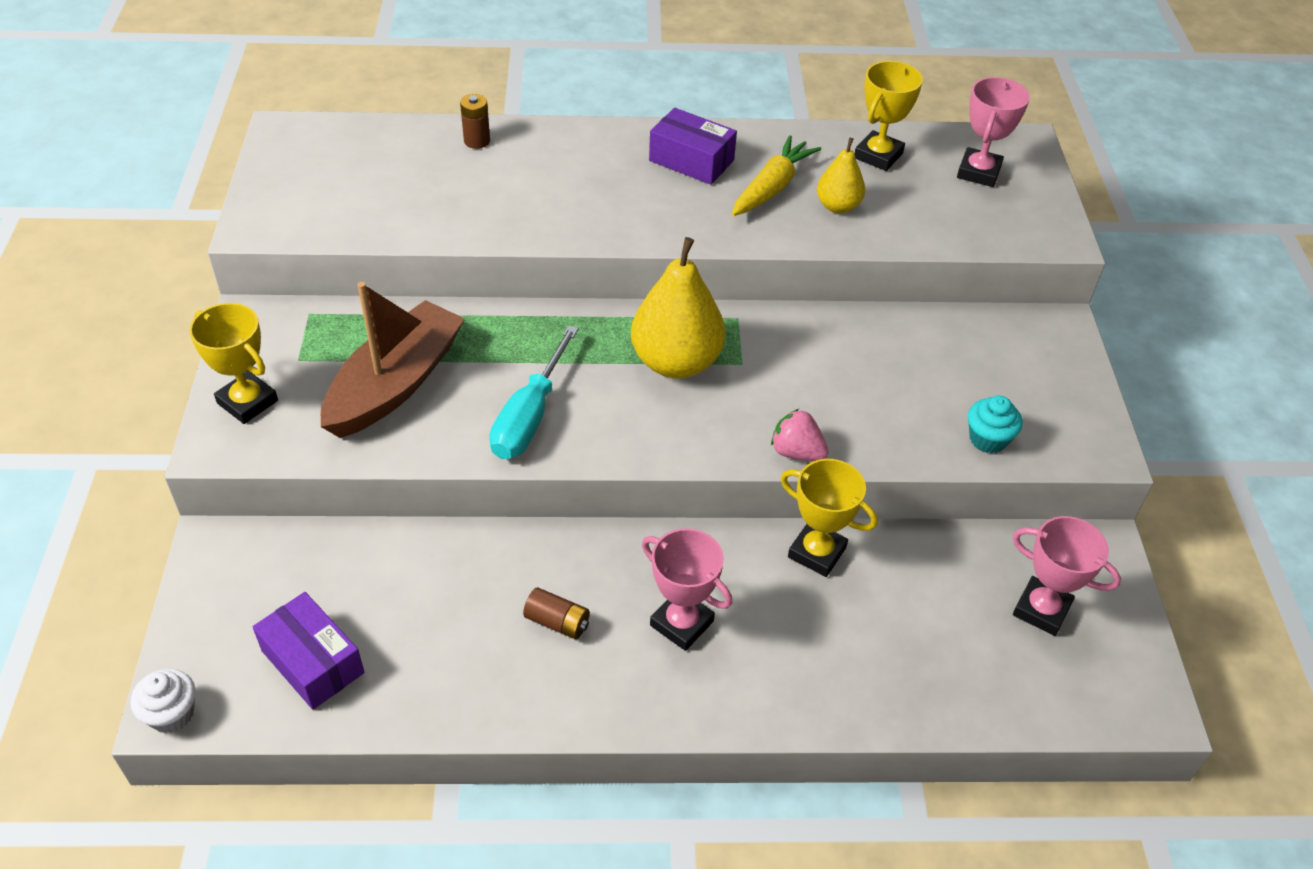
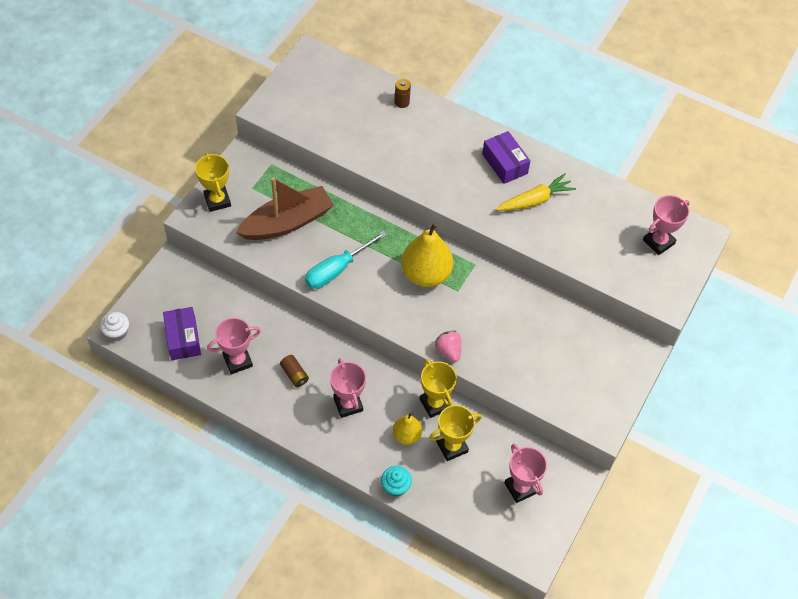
camera: 30 degrees right, 10 degrees up
(440, 649) = (238, 361): none -> pink trophy
(838, 206) = (561, 228): yellow pear -> yellow pear (407, 435)
(878, 155) = (610, 206): yellow trophy -> yellow trophy (452, 446)
(988, 439) = (549, 392): turquoise cupcake -> turquoise cupcake (395, 486)

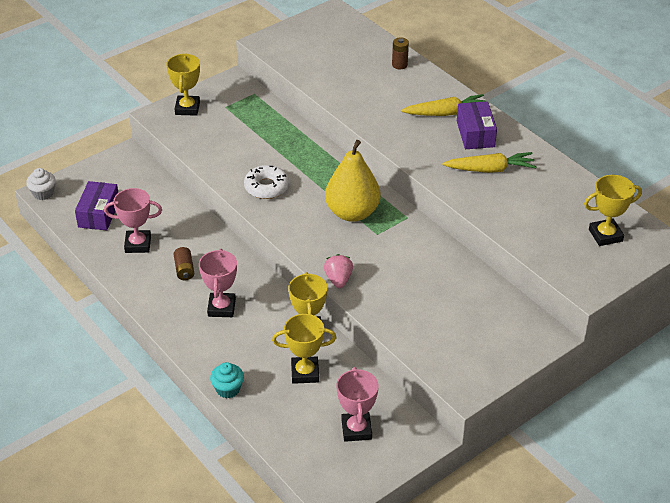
camera: 25 degrees right, 15 degrees down
(287, 222) = (242, 140): brown boat -> none
(337, 270) = (266, 187): turquoise screwdriver -> white donut
(407, 435) = (264, 350): yellow pear -> none
(469, 147) = (446, 113): none -> yellow carrot
(658, 242) = (605, 235): pink trophy -> yellow trophy

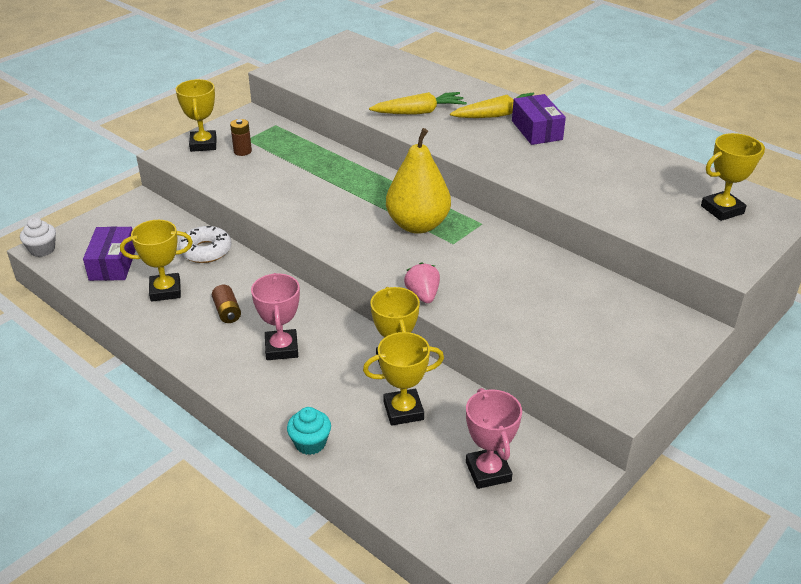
camera: 10 degrees left, 5 degrees down
(138, 244) = (165, 291): pink trophy -> yellow trophy
(266, 187) = (311, 210): white donut -> white donut (206, 251)
(399, 65) = (432, 78): brown battery -> brown battery (242, 151)
(490, 169) = (566, 160): yellow carrot -> yellow carrot (419, 112)

